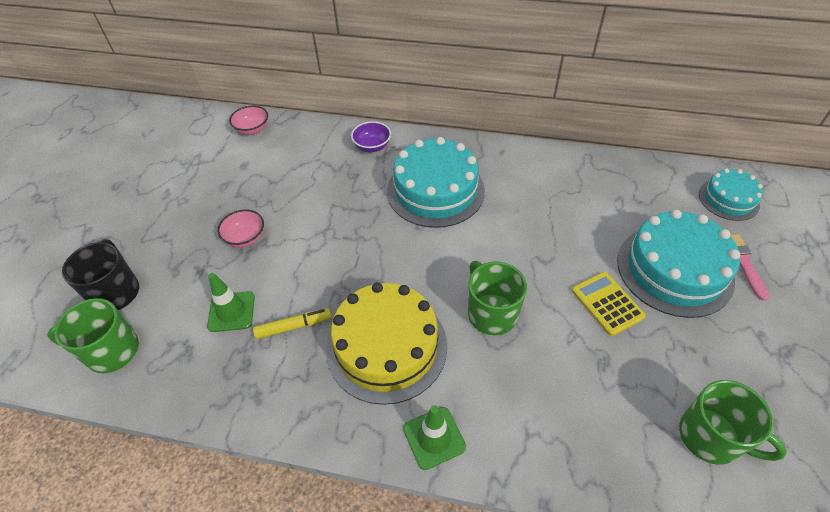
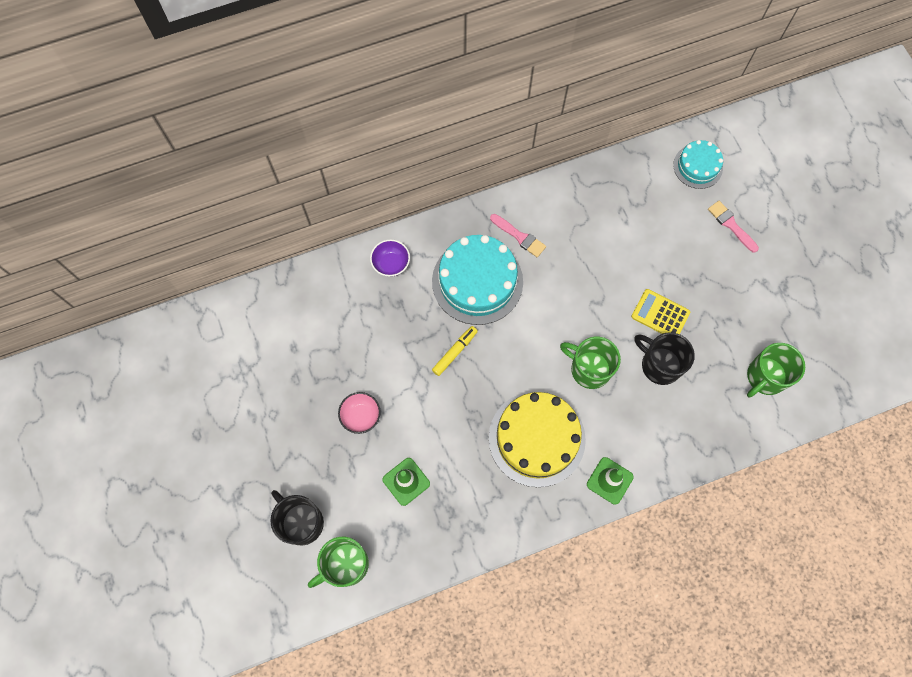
camera: 35 degrees left, 20 degrees up
(252, 130) = (266, 305): pink bowl -> none
(294, 326) = (461, 464): yellow marker -> yellow marker (455, 352)
(501, 176) = (519, 236): none -> pink brush
(576, 351) = (659, 365): none -> black mug
(674, 270) = (690, 258): turquoise cake -> none
(711, 437) = (765, 377): green mug -> green mug turned 135 degrees clockwise

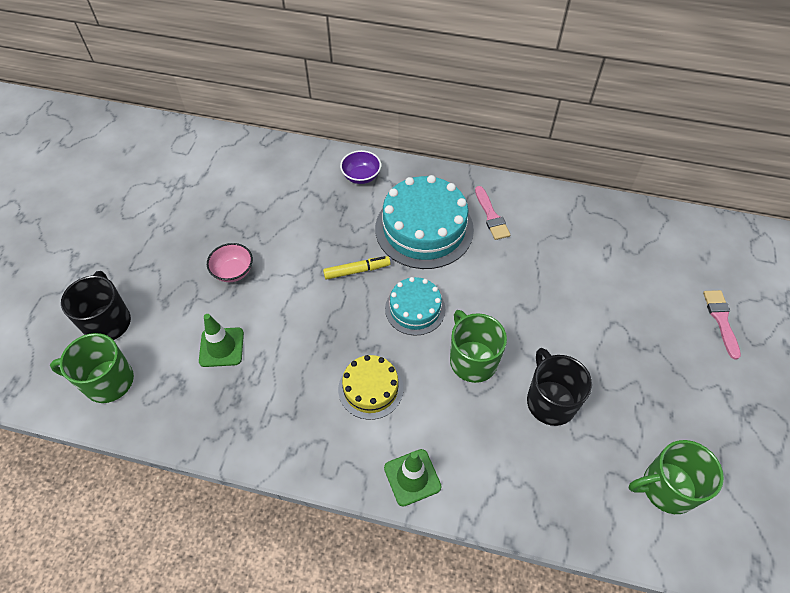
camera: 35 degrees right, 15 degrees down
(536, 438) = (370, 388): yellow cake -> yellow cake, size x0.57
(660, 314) = (584, 355): yellow calculator -> none
(698, 166) = (716, 252): turquoise cake -> turquoise cake (415, 309)

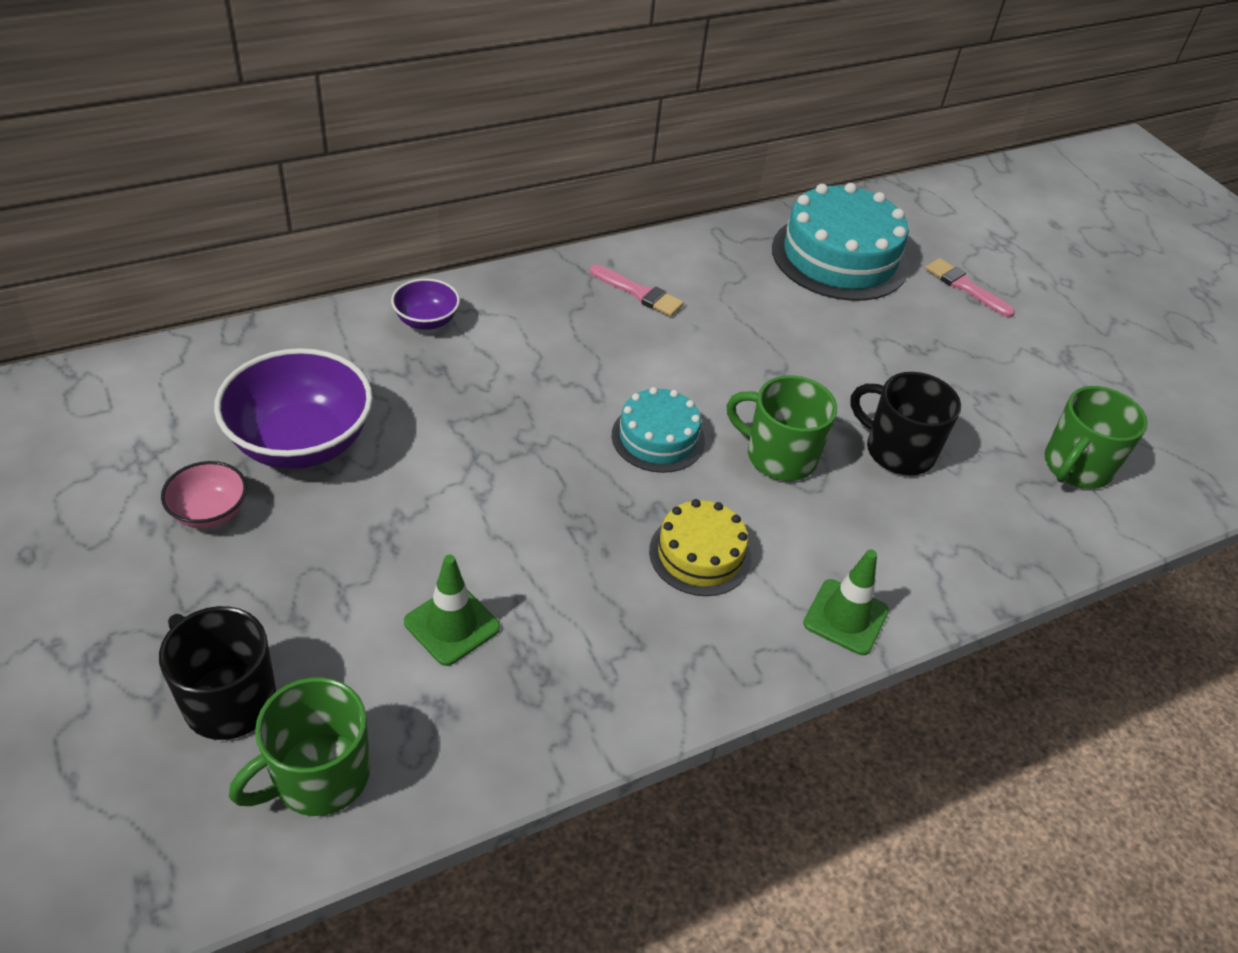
camera: 45 degrees left, 10 degrees down
(233, 271) = (364, 523): pink bowl -> pink bowl (210, 512)
(245, 214) = (301, 443): none -> purple bowl
(357, 271) = (540, 433): yellow marker -> none
(424, 229) = (574, 344): turquoise cake -> turquoise cake (839, 257)

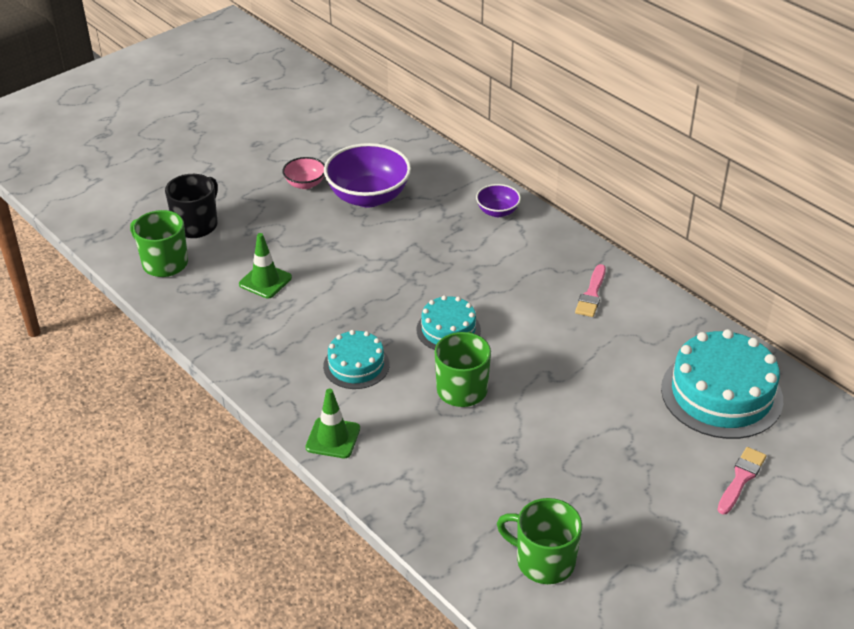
camera: 80 degrees right, 5 degrees down
(700, 554) = (356, 365): yellow cake -> turquoise cake
(897, 451) = (502, 450): black mug -> none

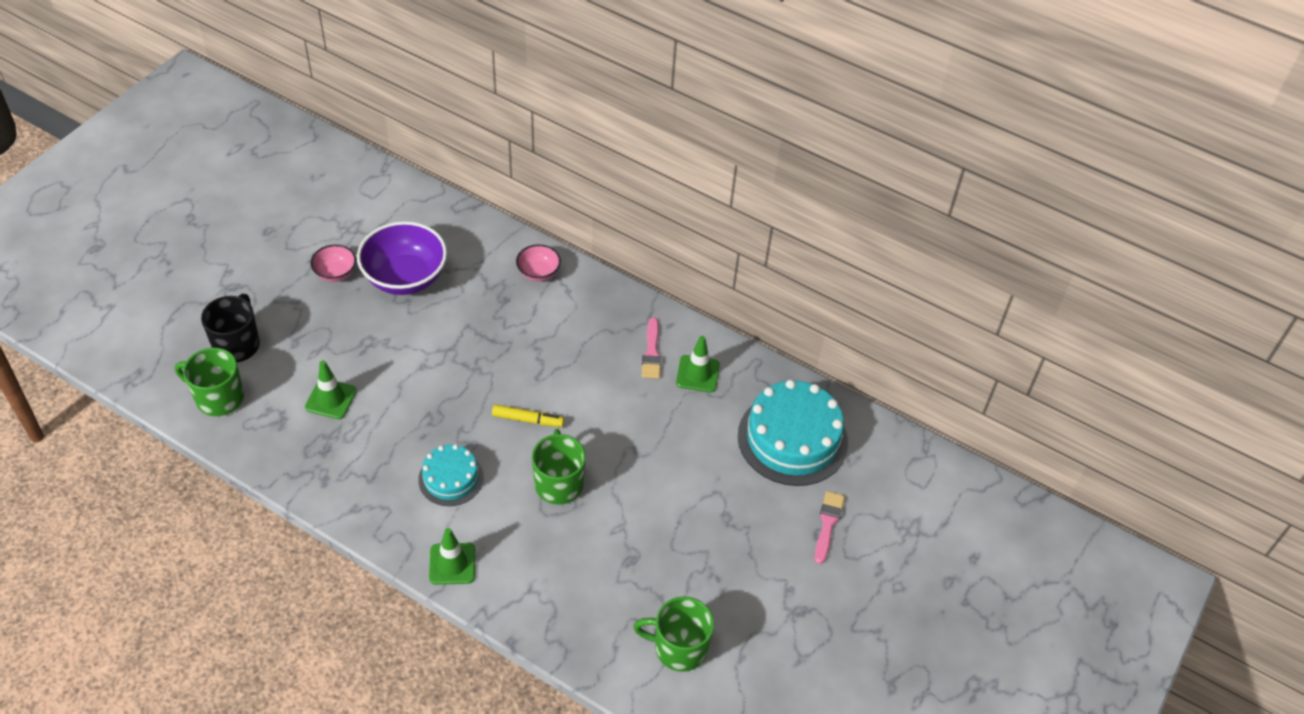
camera: 20 degrees left, 10 degrees up
(448, 329) = (528, 420): turquoise cake -> yellow marker
(497, 211) = (538, 273): purple bowl -> pink bowl
(634, 320) = (697, 374): none -> green traffic cone

